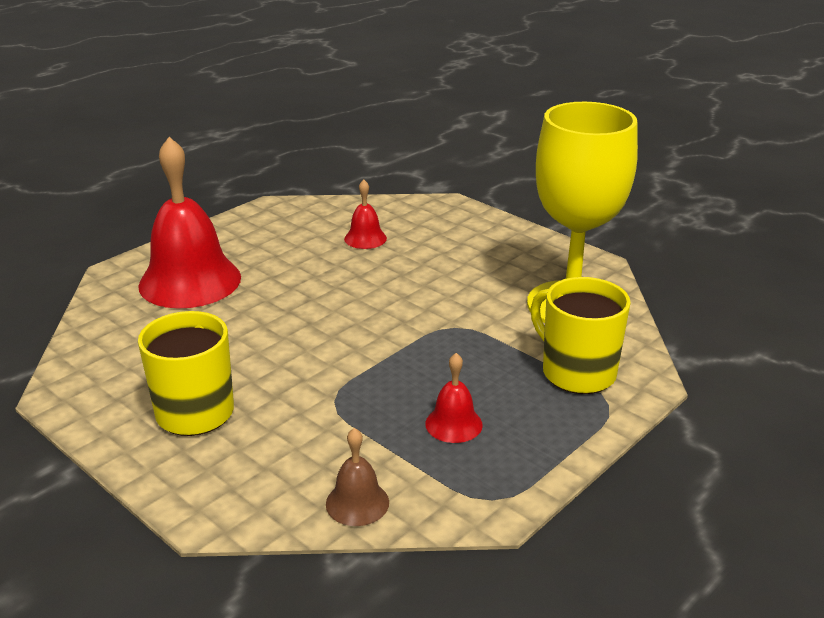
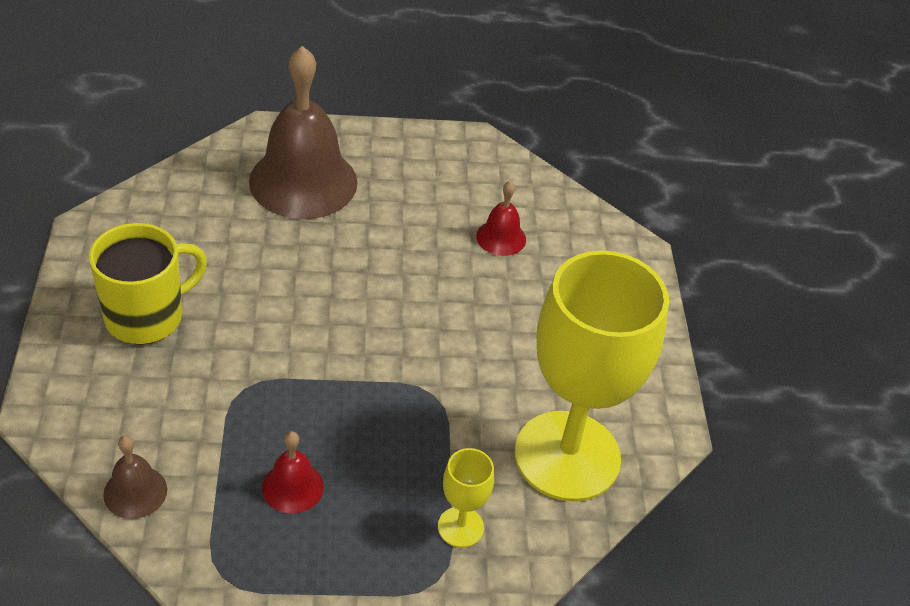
camera: 40 degrees right, 15 degrees up
(190, 281) = (303, 181): red bell -> brown bell
(576, 372) = (460, 527): yellow mug -> yellow goblet

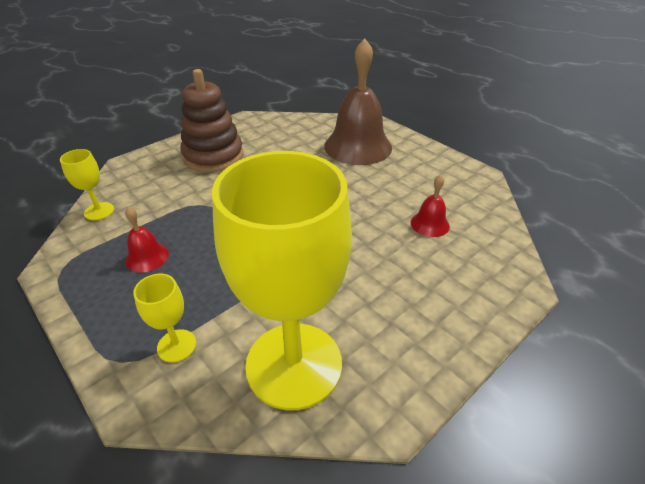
camera: 55 degrees right, 5 degrees down
(135, 492) = (99, 211): brown bell -> yellow goblet
(147, 316) = (213, 156): yellow mug -> brown stacking toy

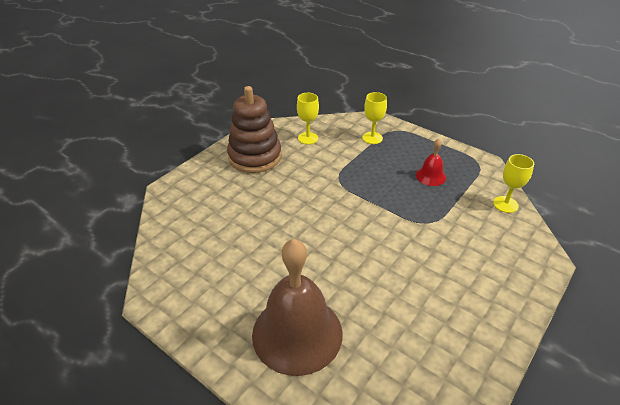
camera: 170 degrees right, 0 degrees up
(213, 156) = (464, 286): brown stacking toy -> brown stacking toy (255, 157)
(294, 364) = (308, 138): yellow goblet -> yellow goblet, size x0.41
(430, 224) = (222, 229): red bell -> none

